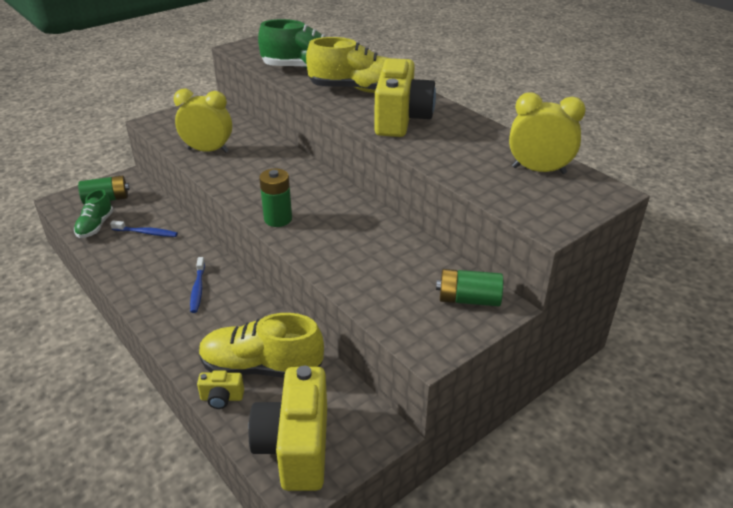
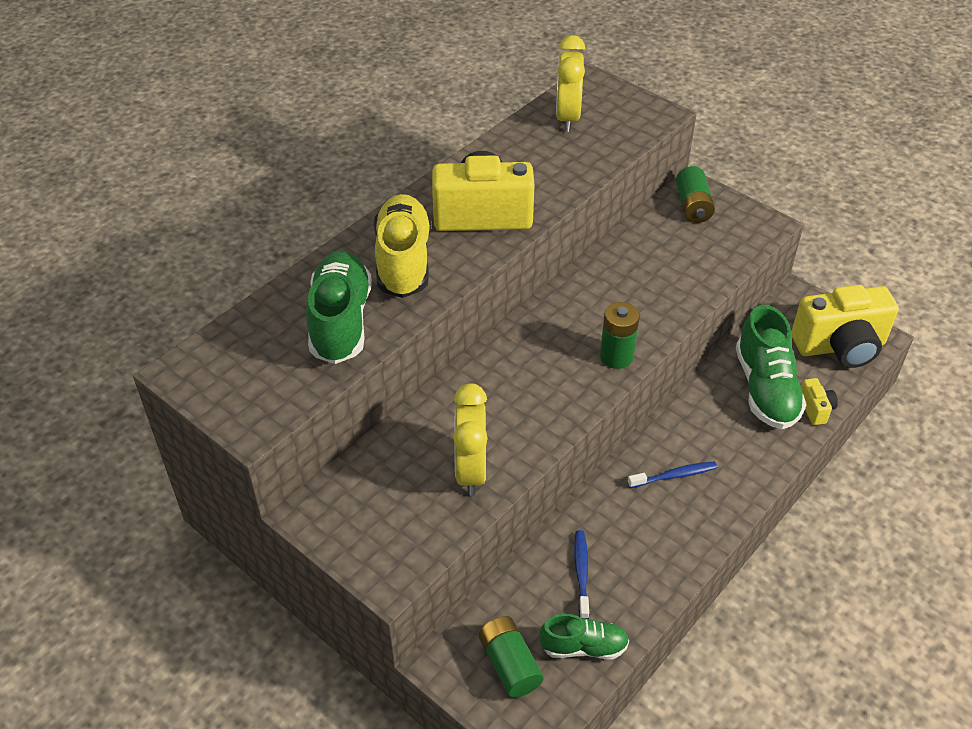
camera: 100 degrees left, 10 degrees up
(261, 367) = (765, 389): yellow shoe -> green shoe

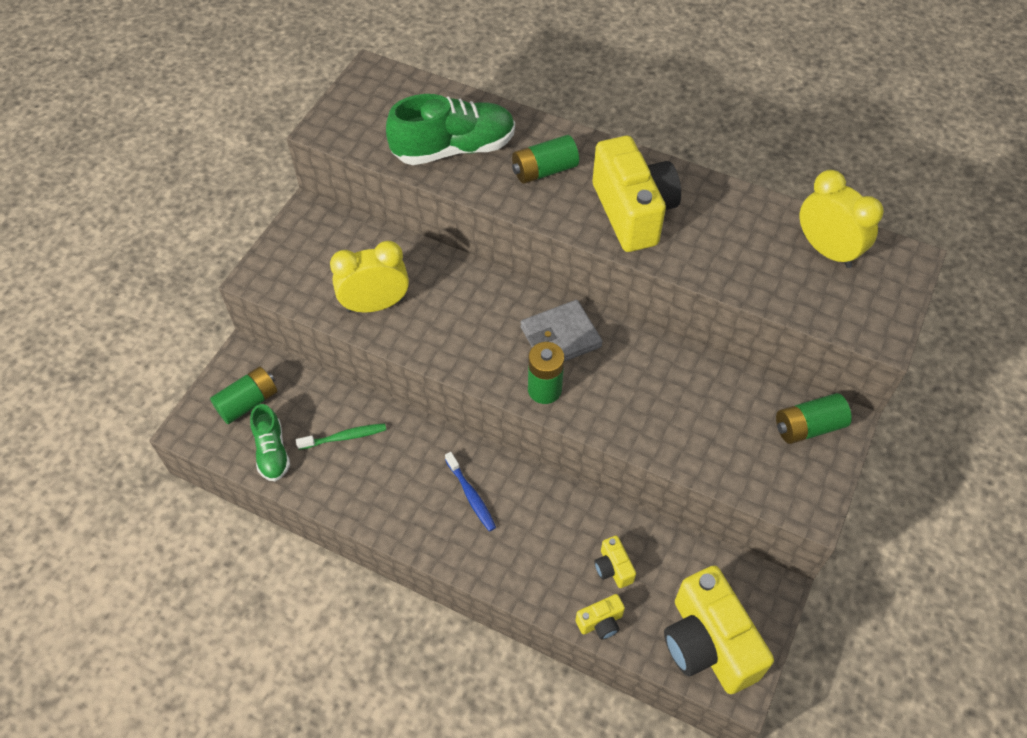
camera: 75 degrees right, 10 degrees up
(403, 261) = (544, 170): yellow shoe -> green battery
(559, 333) = (560, 337): none -> grey wallet
(567, 118) = (826, 250): yellow clock -> yellow clock turned 60 degrees clockwise
(581, 572) = (345, 437): blue toothbrush -> green toothbrush
(765, 389) = (613, 568): green shoe -> yellow camera

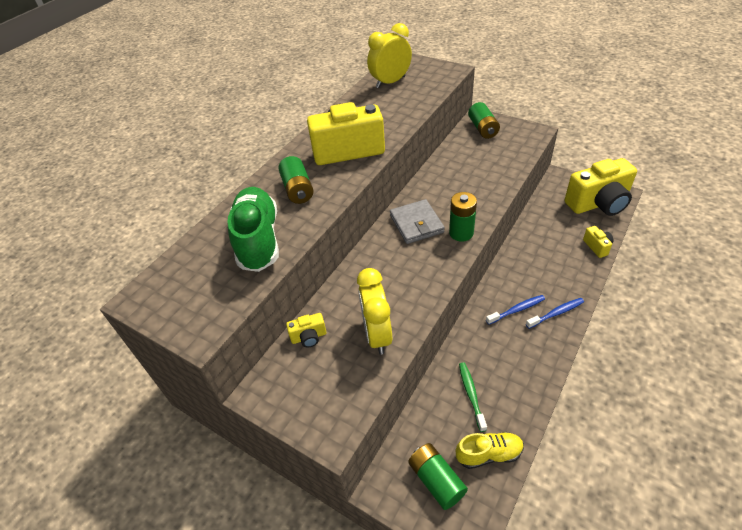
camera: 80 degrees left, 10 degrees down
(272, 452) = (489, 454): green shoe -> yellow shoe
(466, 544) = (556, 313): none -> blue toothbrush
(613, 568) = (559, 239): yellow camera -> yellow camera (309, 337)

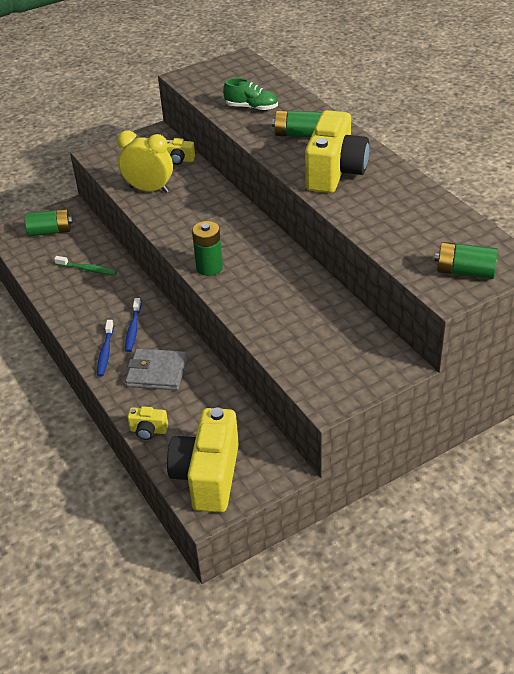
camera: 115 degrees right, 5 degrees down
(258, 240) = (251, 108): green shoe -> green shoe, size x0.58
(309, 337) = (179, 160): yellow camera -> yellow camera turned 90 degrees counterclockwise
(390, 82) = (456, 236): yellow clock -> none
(416, 224) = (247, 245): grey wallet -> grey wallet (157, 372)
(483, 129) = (373, 357): green battery -> green battery (465, 272)
(489, 454) = (40, 260): yellow shoe -> none

